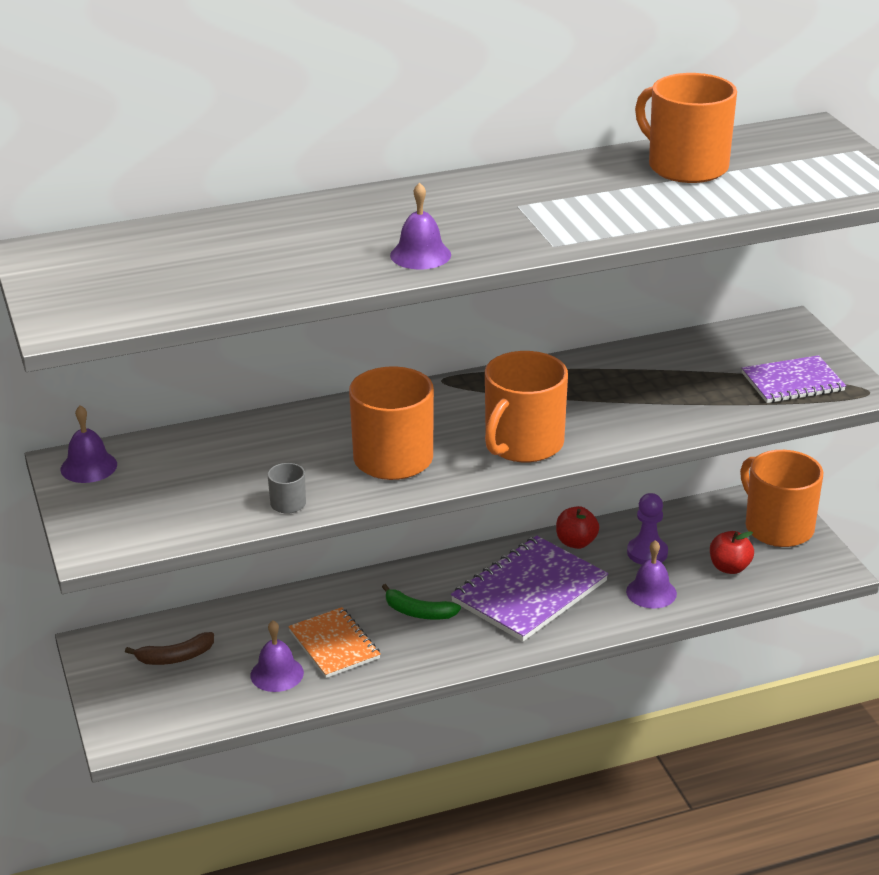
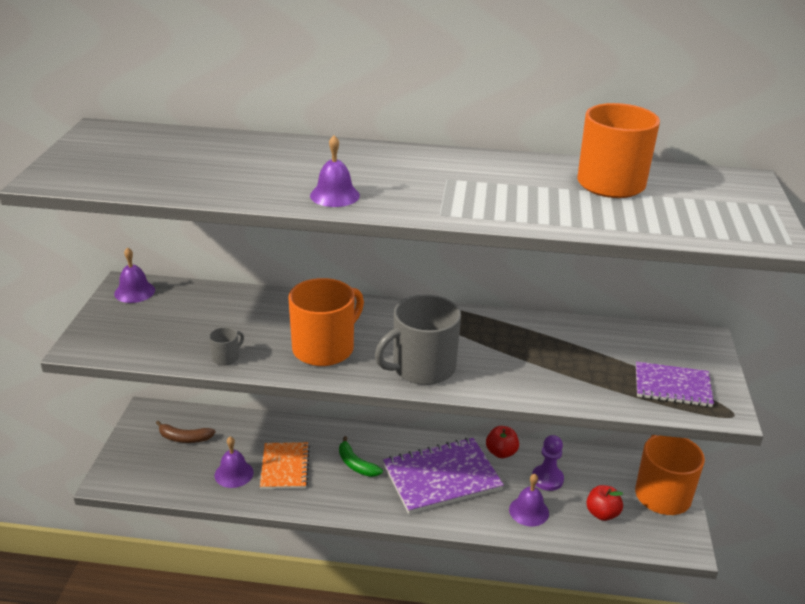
camera: 25 degrees right, 0 degrees up
(522, 444) = (422, 368): orange mug -> grey mug

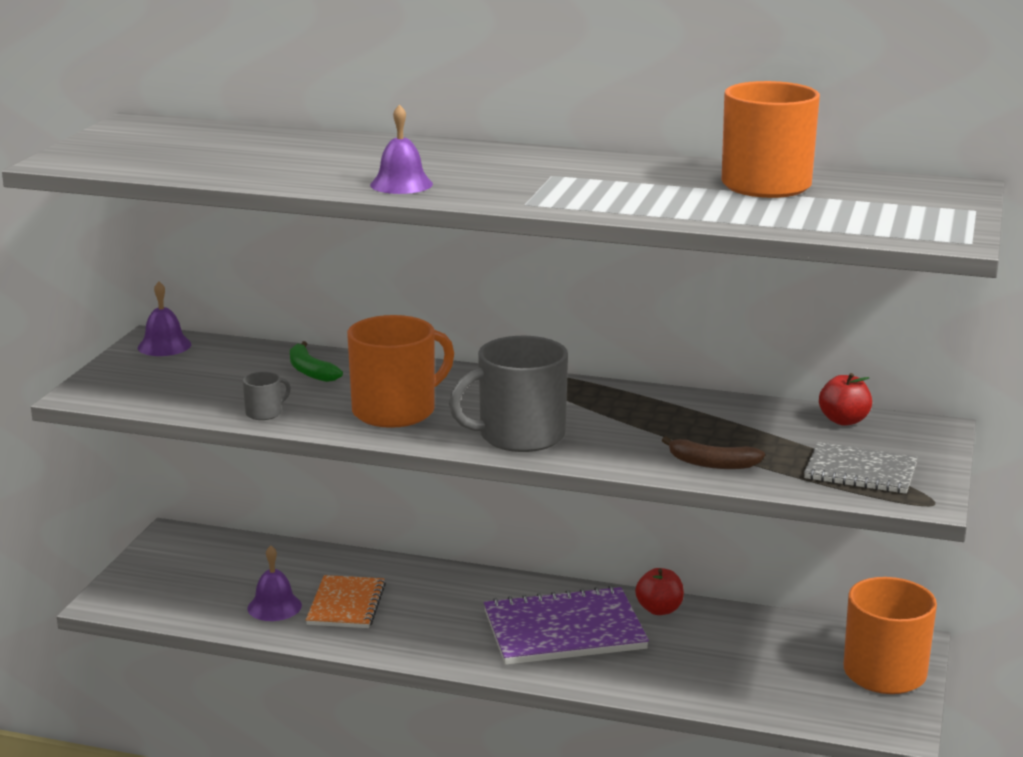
camera: 10 degrees right, 10 degrees down
(184, 438) = (216, 565): brown banana -> brown banana (712, 464)
(356, 464) = (446, 608): green banana -> green banana (310, 371)
(529, 511) = (679, 675): purple bell -> none
(547, 479) = (718, 642): purple pawn -> none
(602, 513) = (786, 685): red apple -> red apple (844, 420)
(672, 386) = (860, 471): purple notebook -> grey notebook

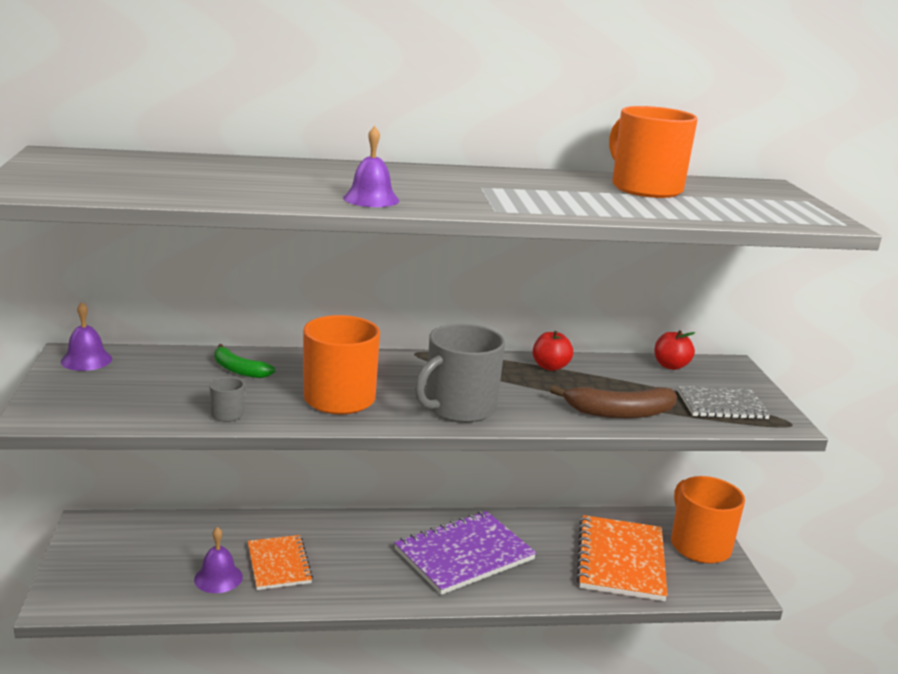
camera: 25 degrees left, 0 degrees up
(659, 609) = (519, 524): red apple -> red apple (550, 367)
(712, 464) = (619, 413): brown banana -> brown banana, size x1.54
(760, 669) = (621, 560): none -> orange notebook

